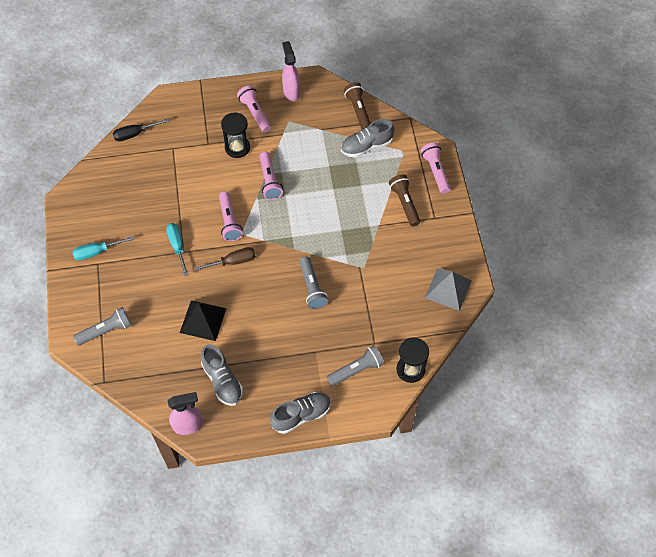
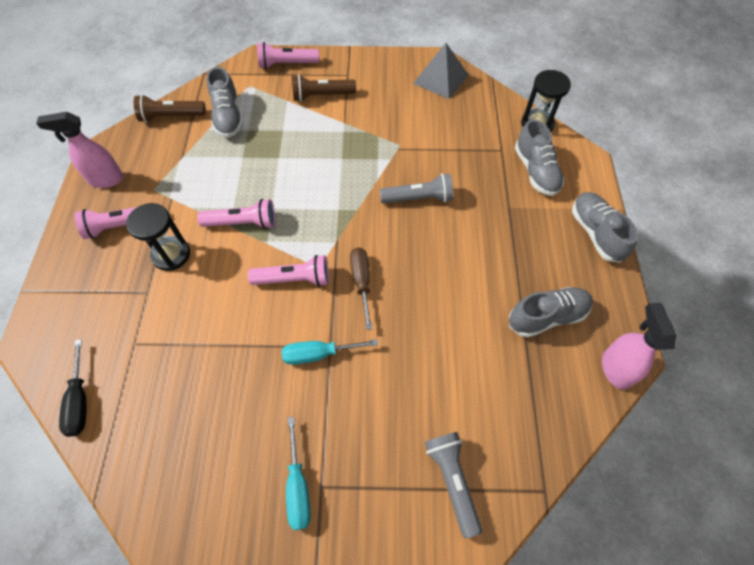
camera: 80 degrees left, 0 degrees up
(203, 320) = (450, 331): black pyramid -> none
(356, 370) = (536, 171): grey flashlight -> grey shoe

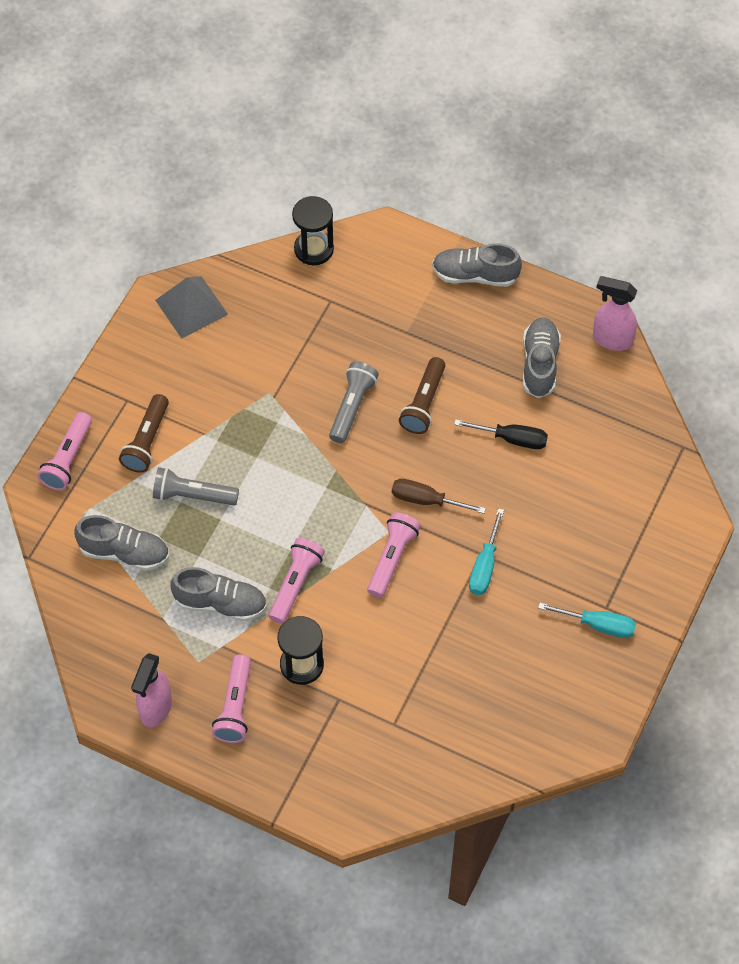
camera: 65 degrees left, 0 degrees up
(80, 400) = (433, 784): black screwdriver -> black screwdriver (512, 439)
(171, 116) = (88, 614): brown flashlight -> brown flashlight (424, 403)
(452, 481) = (646, 508): grey flashlight -> grey flashlight (192, 495)
(536, 171) = (375, 284): grey shoe -> grey shoe (220, 603)

